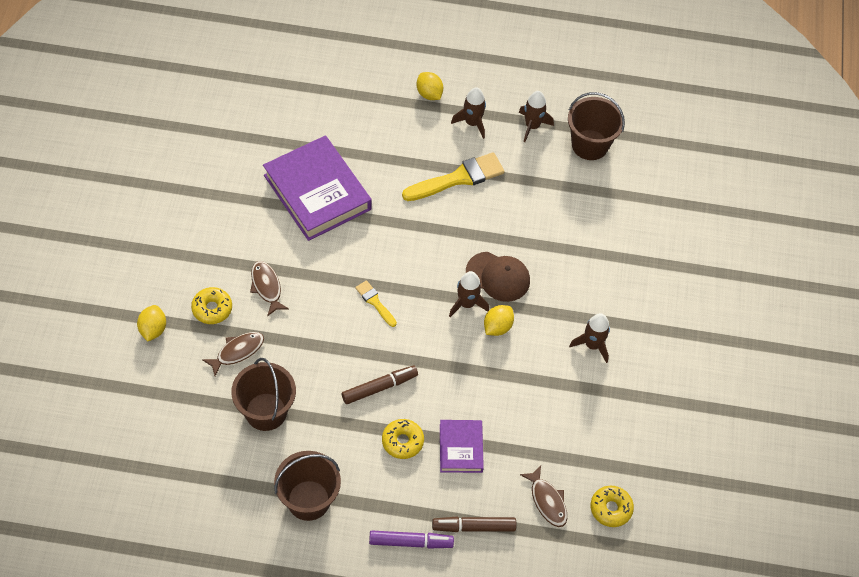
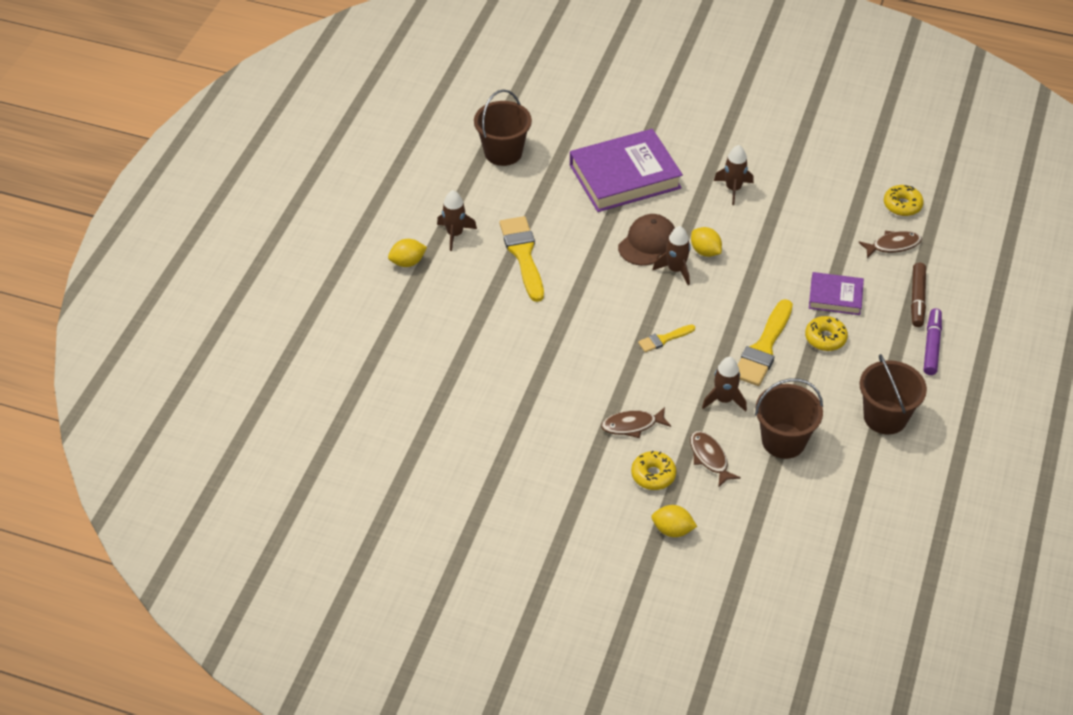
camera: 75 degrees left, 10 degrees down
(317, 192) = (517, 370): purple book -> purple book (625, 176)
(379, 387) = (763, 348): brown marker -> yellow brush
(532, 126) = (470, 190): brown rocket -> brown rocket (724, 400)

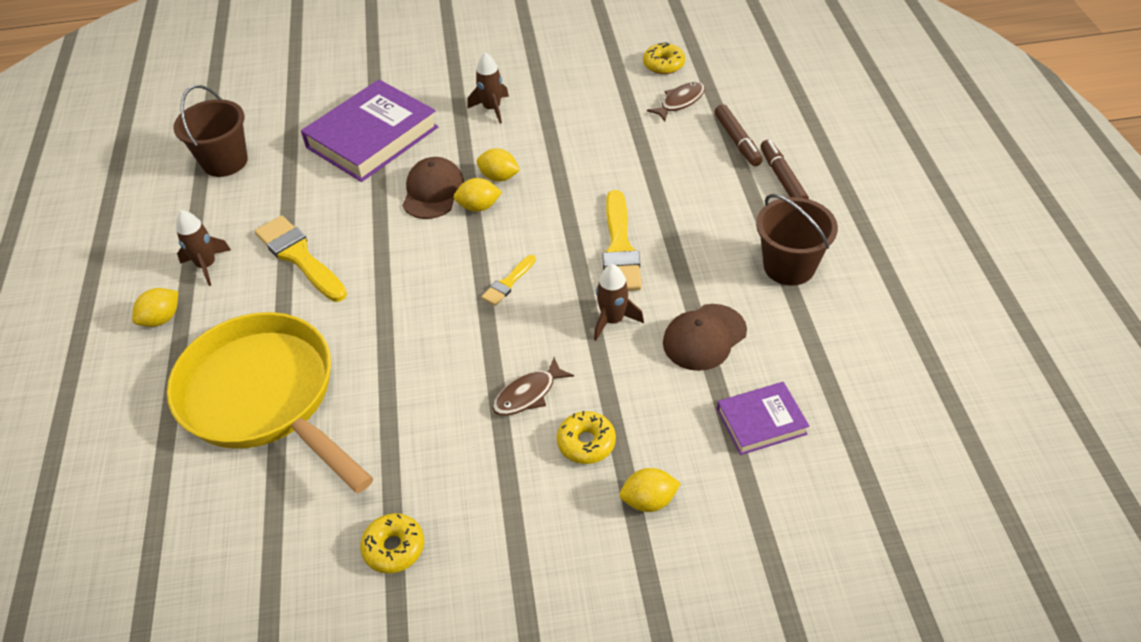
camera: 25 degrees left, 0 degrees up
(453, 349) = (264, 397): none -> yellow pan
(675, 270) = (479, 207): brown rocket -> yellow lemon
(709, 458) = (638, 393): brown fish -> none
(783, 441) = (704, 337): brown bucket -> brown cap
(825, 338) = (675, 213): yellow donut -> yellow donut (394, 548)
(835, 297) = (658, 169): purple book -> purple book (761, 422)
(931, 346) = (782, 178): purple marker -> brown marker

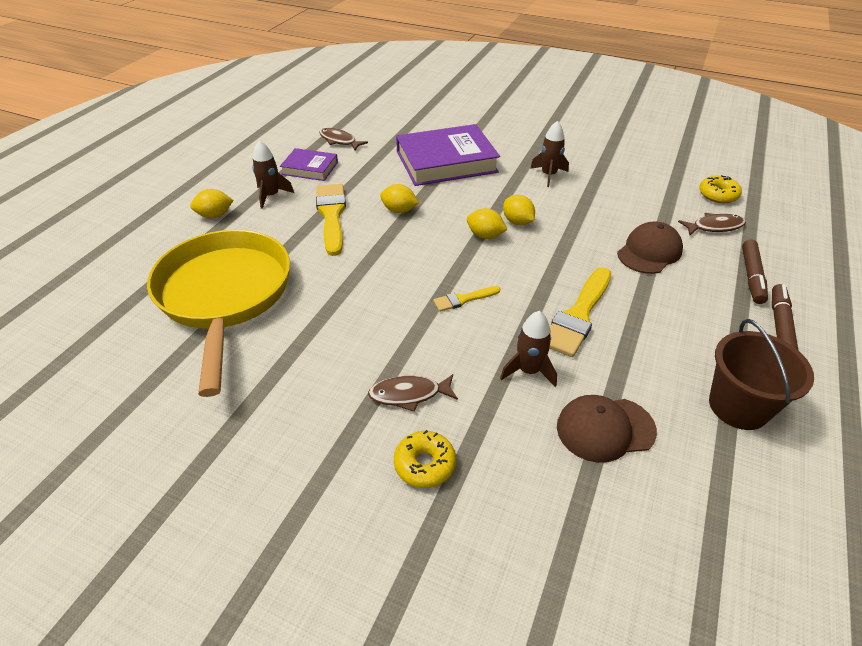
camera: 30 degrees right, 5 degrees down
(225, 162) = (339, 141): brown bucket -> brown fish
(394, 548) = (203, 460): yellow donut -> none
(433, 191) = (459, 212): brown cap -> brown cap (649, 252)
(649, 500) = (439, 555): yellow lemon -> yellow lemon (399, 210)
(761, 422) = (610, 544): purple book -> purple book (310, 168)

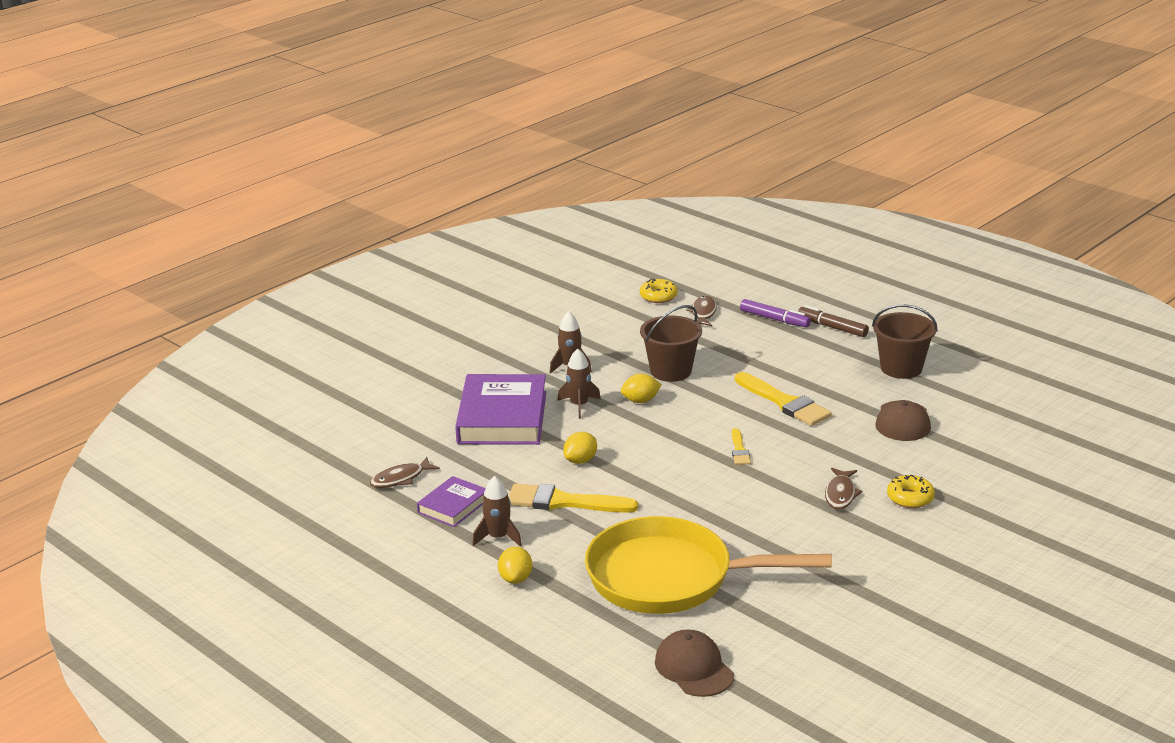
camera: 70 degrees left, 15 degrees down
(485, 236) = (653, 421): yellow lemon -> none
(528, 371) = (836, 438): brown rocket -> brown rocket (579, 405)
(584, 229) = (671, 371): none -> brown bucket
(649, 252) = (721, 351): brown cap -> brown cap (694, 668)
(751, 276) = (774, 319): brown marker -> purple marker

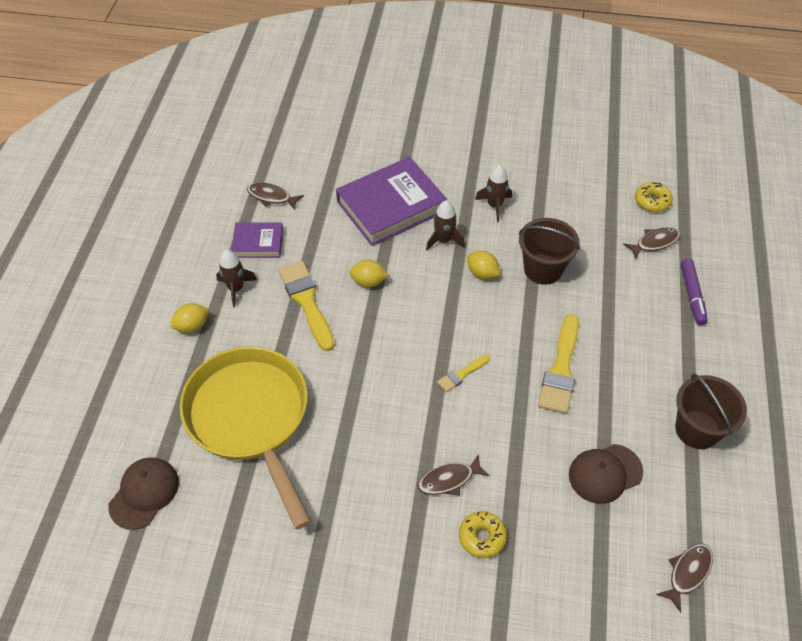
camera: 55 degrees right, 25 degrees up
(832, 327) = (719, 343): brown marker -> none
(1019, 421) = (687, 573): none -> brown fish

